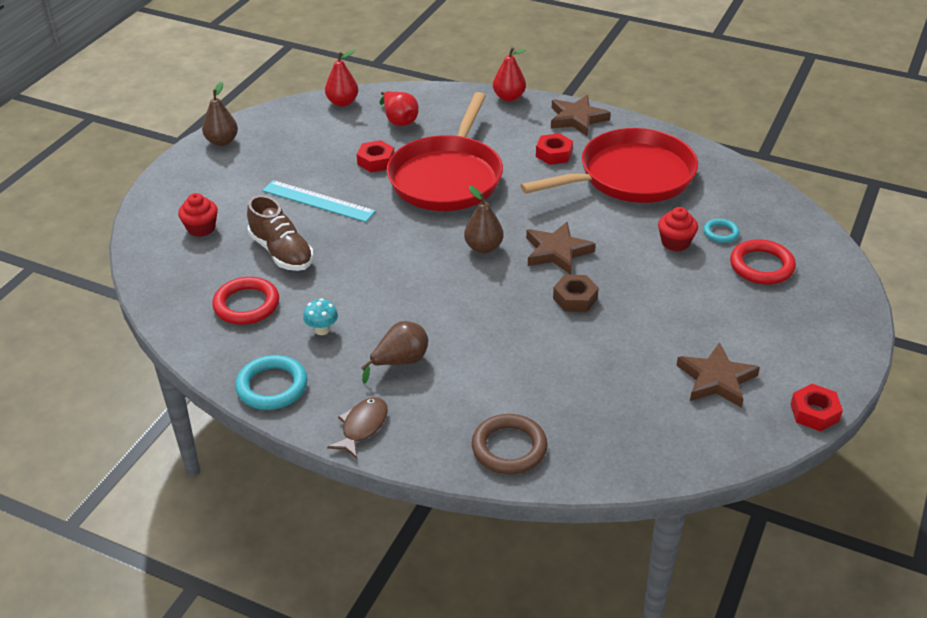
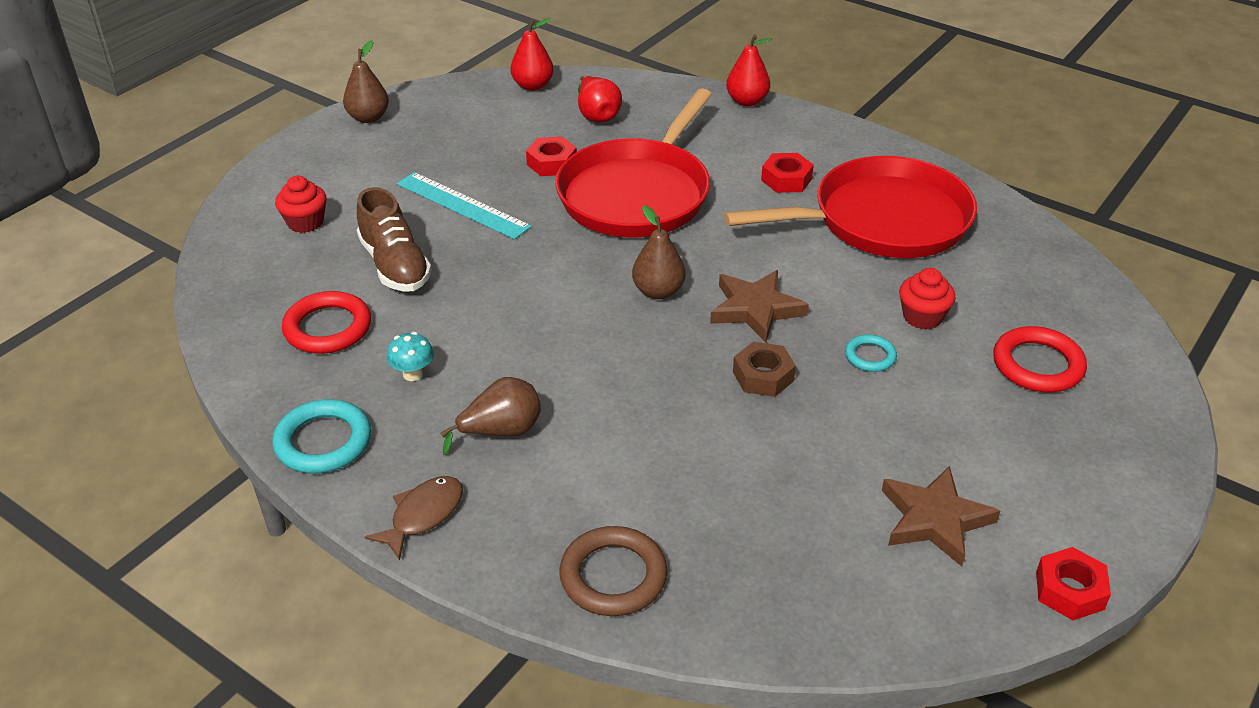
camera: 10 degrees right, 0 degrees up
(577, 119) = (829, 137): brown star -> none
(721, 233) = (989, 311): turquoise ring -> turquoise ring (870, 356)

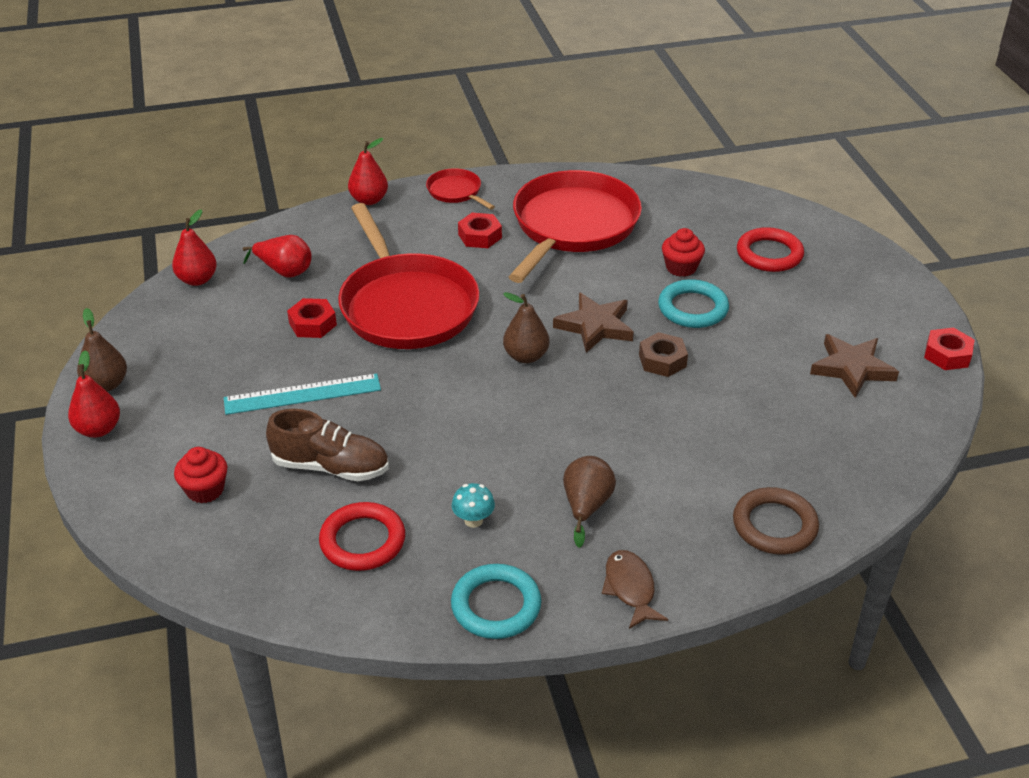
camera: 50 degrees left, 0 degrees up
(318, 142) = (99, 429): none -> red pear
(828, 134) = (456, 192): none -> red pan
(870, 356) = (692, 308): turquoise ring -> turquoise ring, size x1.75

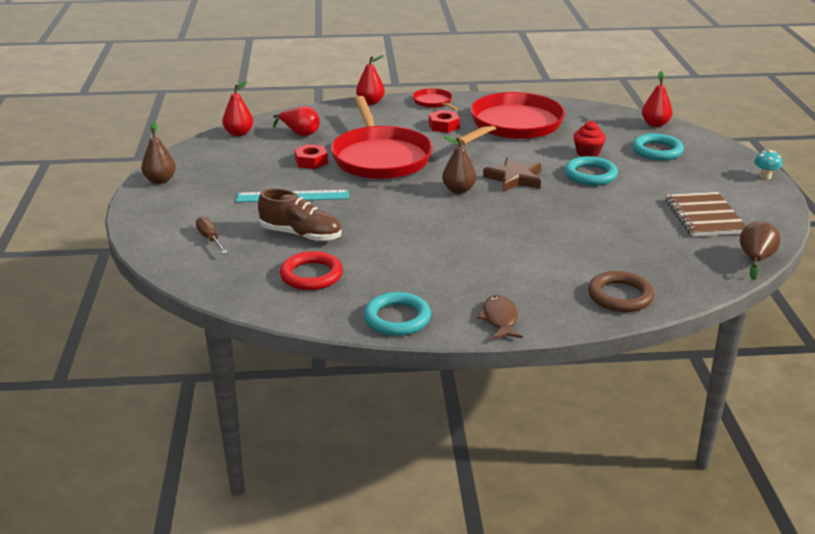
camera: 10 degrees right, 10 degrees down
(99, 429) = (148, 202): red pear -> red pear (655, 124)
(205, 490) = (210, 239): red cupcake -> brown screwdriver
(473, 520) = (394, 272): turquoise mushroom -> turquoise mushroom (765, 176)
(586, 506) = (479, 272): brown pear -> brown pear (755, 260)
(662, 360) = (559, 200): brown nut -> none
(769, 254) = (657, 151): red ring -> turquoise ring
(852, 368) = (704, 216): brown star -> brown notebook
(947, 355) = (782, 215): red nut -> none

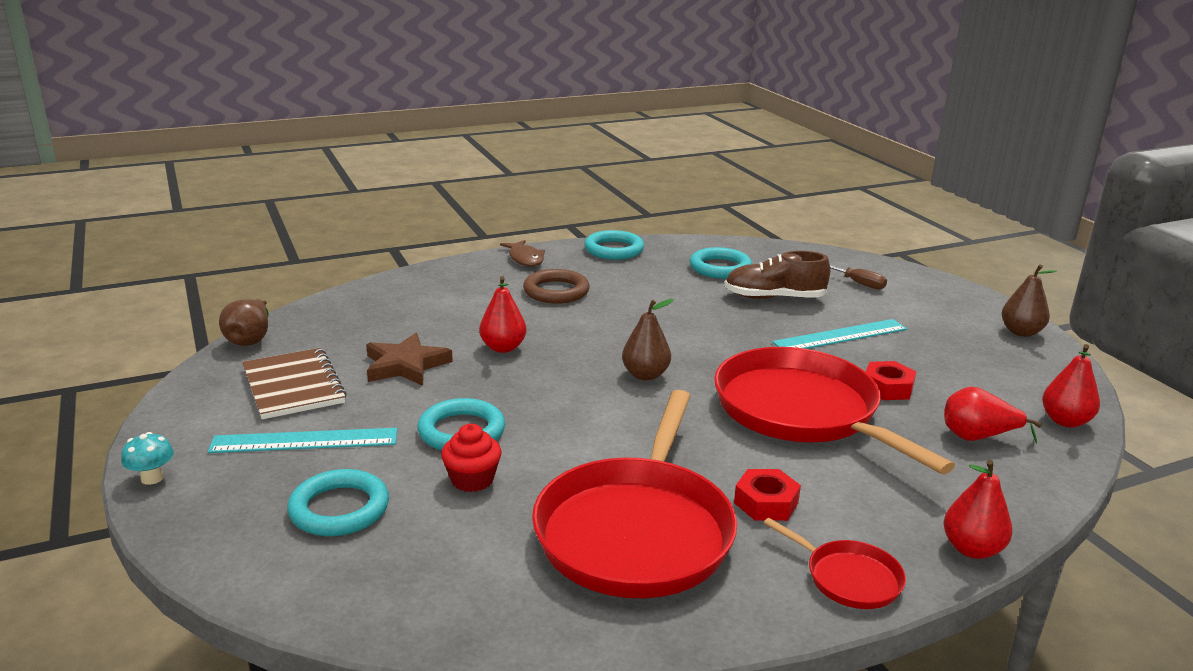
camera: 160 degrees right, 5 degrees down
(311, 275) = (720, 268): red ring -> turquoise ring
(514, 178) = (577, 405): brown star -> brown star (406, 365)
(620, 296) = (415, 287): brown ring -> brown ring (556, 291)
(655, 124) = (328, 598): red pear -> red pear (503, 348)
(685, 182) = (304, 441): none -> turquoise ruler

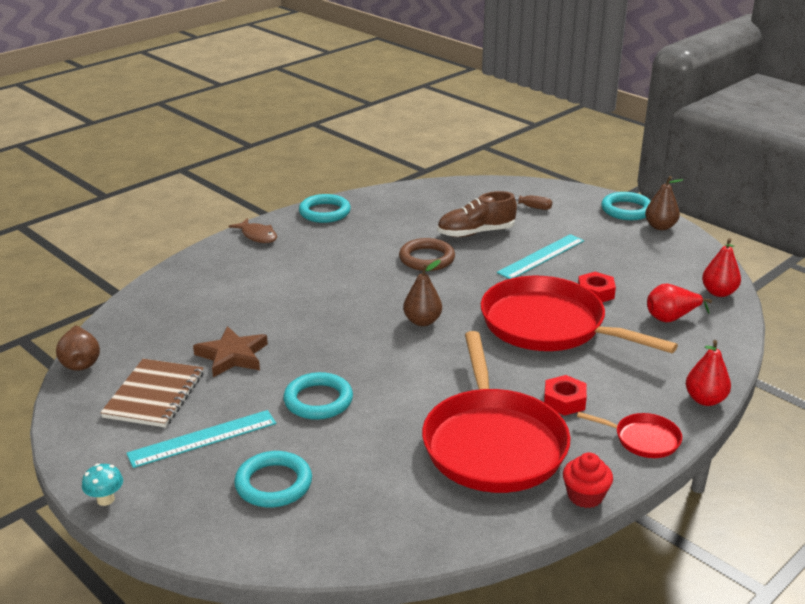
camera: 20 degrees left, 5 degrees up
(293, 386) = (154, 395): brown notebook -> brown notebook turned 60 degrees clockwise
(472, 480) = (354, 436): red cupcake -> red cupcake (585, 496)
(503, 348) = (298, 322): red pear -> none
(556, 291) = (305, 262): brown ring -> brown ring (427, 258)
(720, 268) = (419, 213): turquoise ring -> turquoise ring (626, 210)

